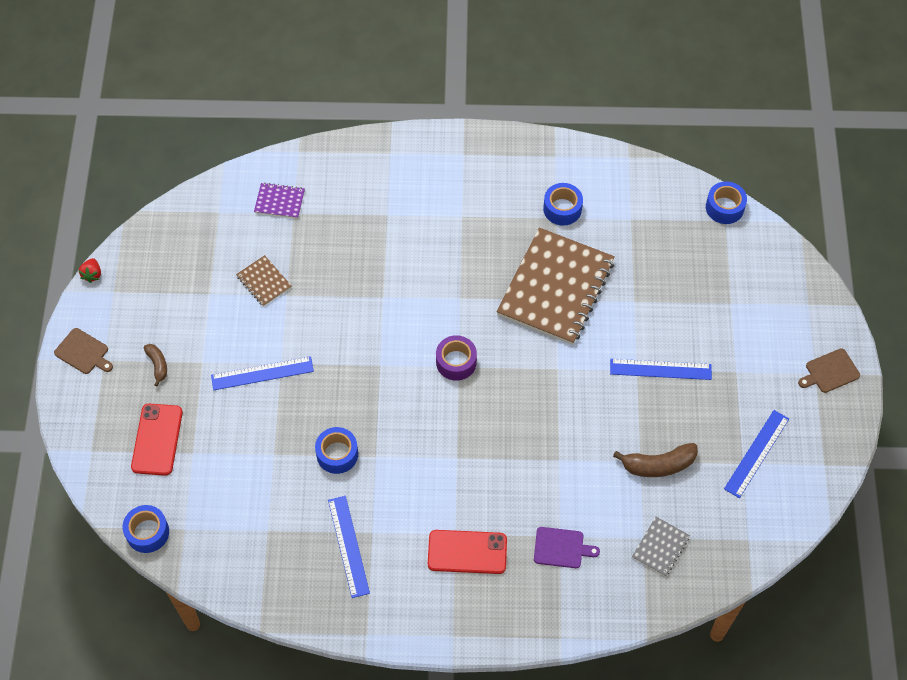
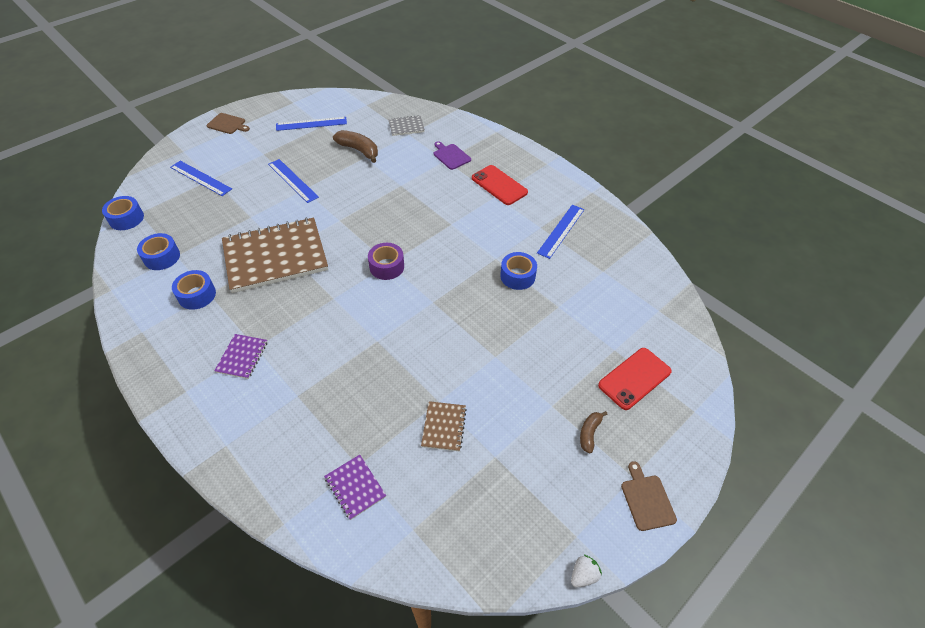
camera: 135 degrees left, 10 degrees down
(92, 274) = (583, 575): red strawberry -> white strawberry
(147, 532) = (687, 326): blue tape -> blue tape (162, 257)
(262, 373) = (515, 360): blue ruler -> blue ruler (201, 178)
(460, 203) = (242, 357): none -> purple notebook

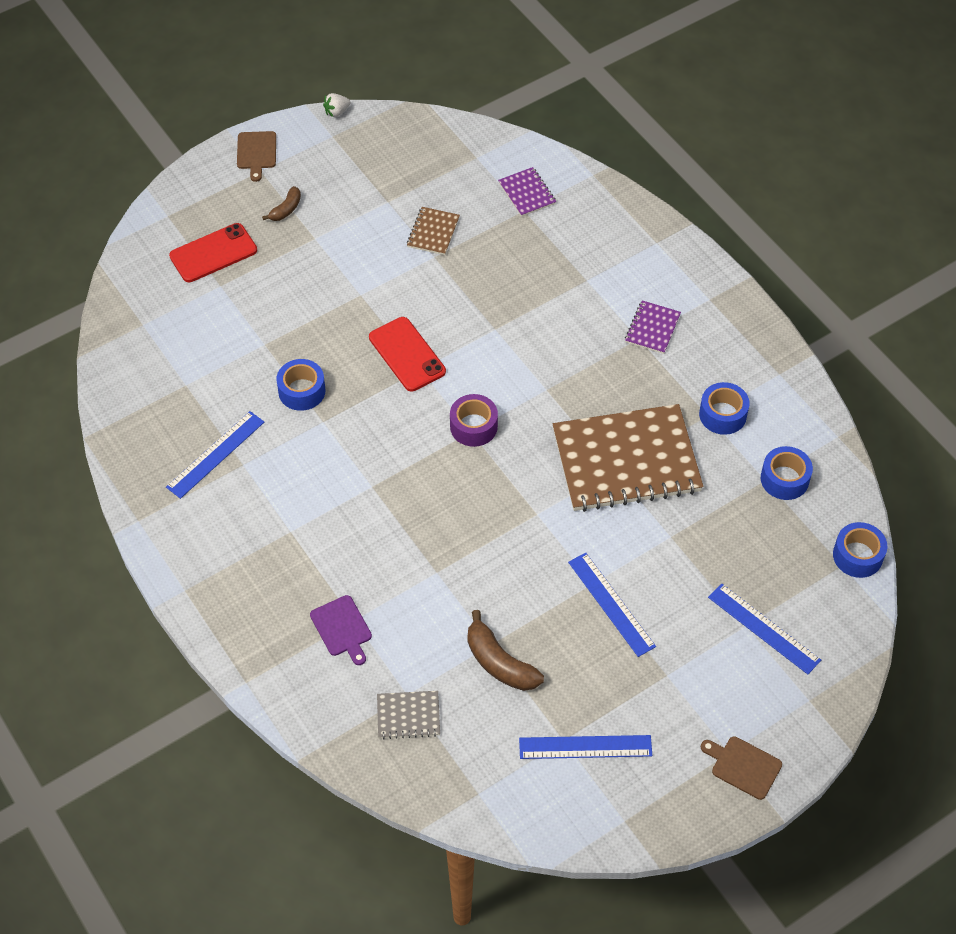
camera: 170 degrees left, 5 degrees up
(499, 185) = (279, 552): red phone -> red phone (407, 354)

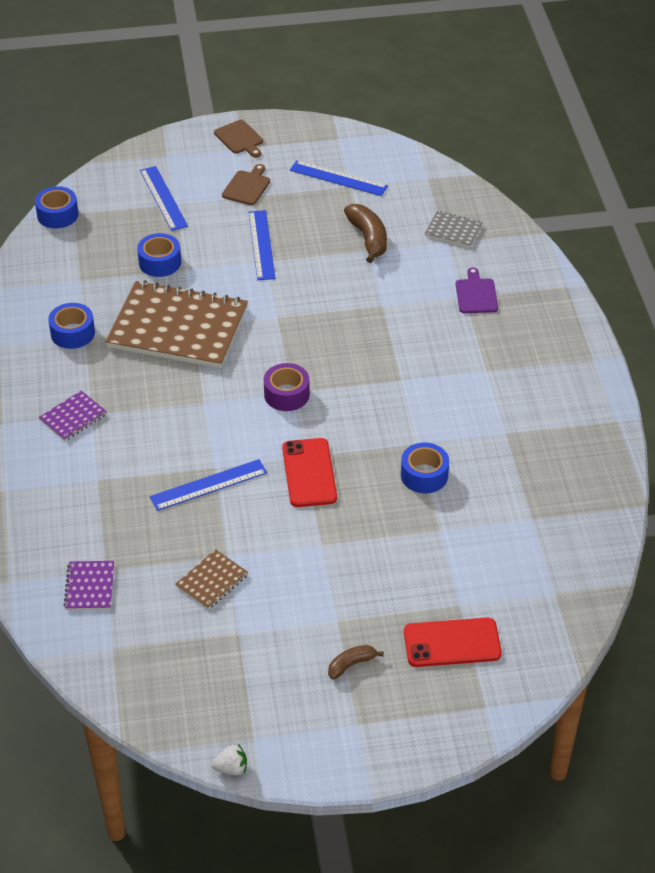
camera: 155 degrees left, 10 degrees down
(216, 454) = (527, 449): blue ruler -> blue ruler (208, 485)
(256, 153) = (351, 749): brown cutting board -> brown cutting board (247, 186)
(784, 479) = (65, 275): blue tape -> blue tape (160, 262)

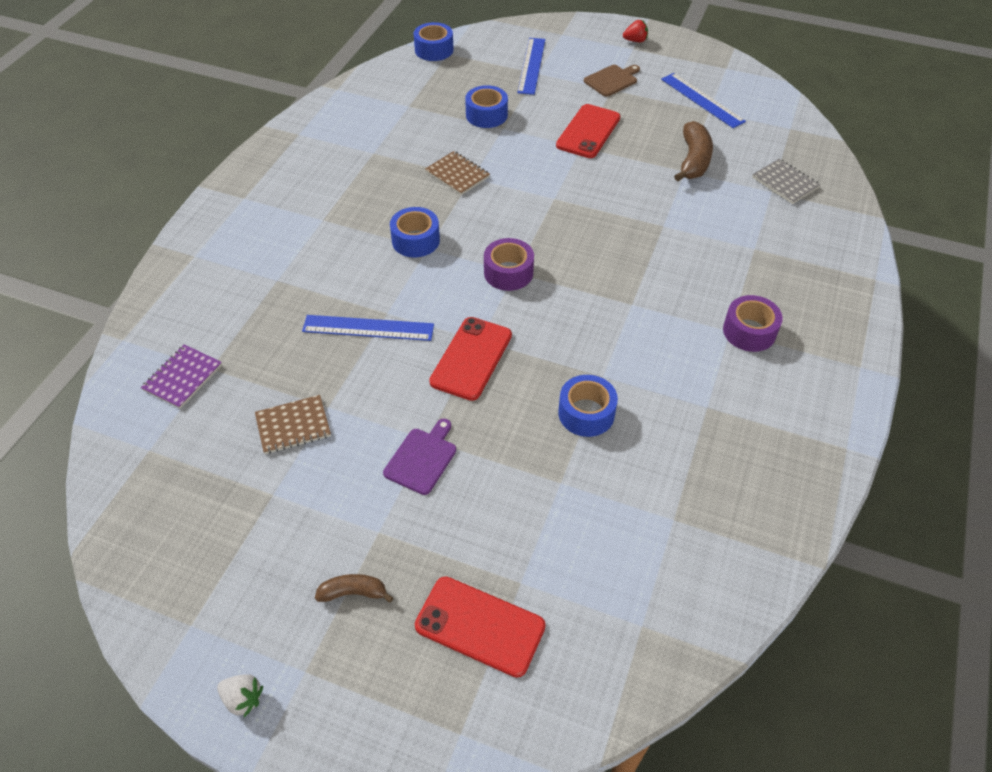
camera: 30 degrees right, 5 degrees up
(72, 333) = (365, 145): blue tape -> blue tape (415, 240)
(73, 417) = (305, 216): purple notebook -> none
(178, 328) = (457, 174): brown notebook -> brown notebook, size x0.43
(231, 768) = (139, 649): white strawberry -> white strawberry (243, 699)
(240, 138) = (635, 41): brown cutting board -> red strawberry
(261, 245) = (588, 131): blue ruler -> red phone
(476, 294) = (769, 250): purple cutting board -> purple cutting board (422, 458)
(501, 365) = (749, 331): none -> purple tape

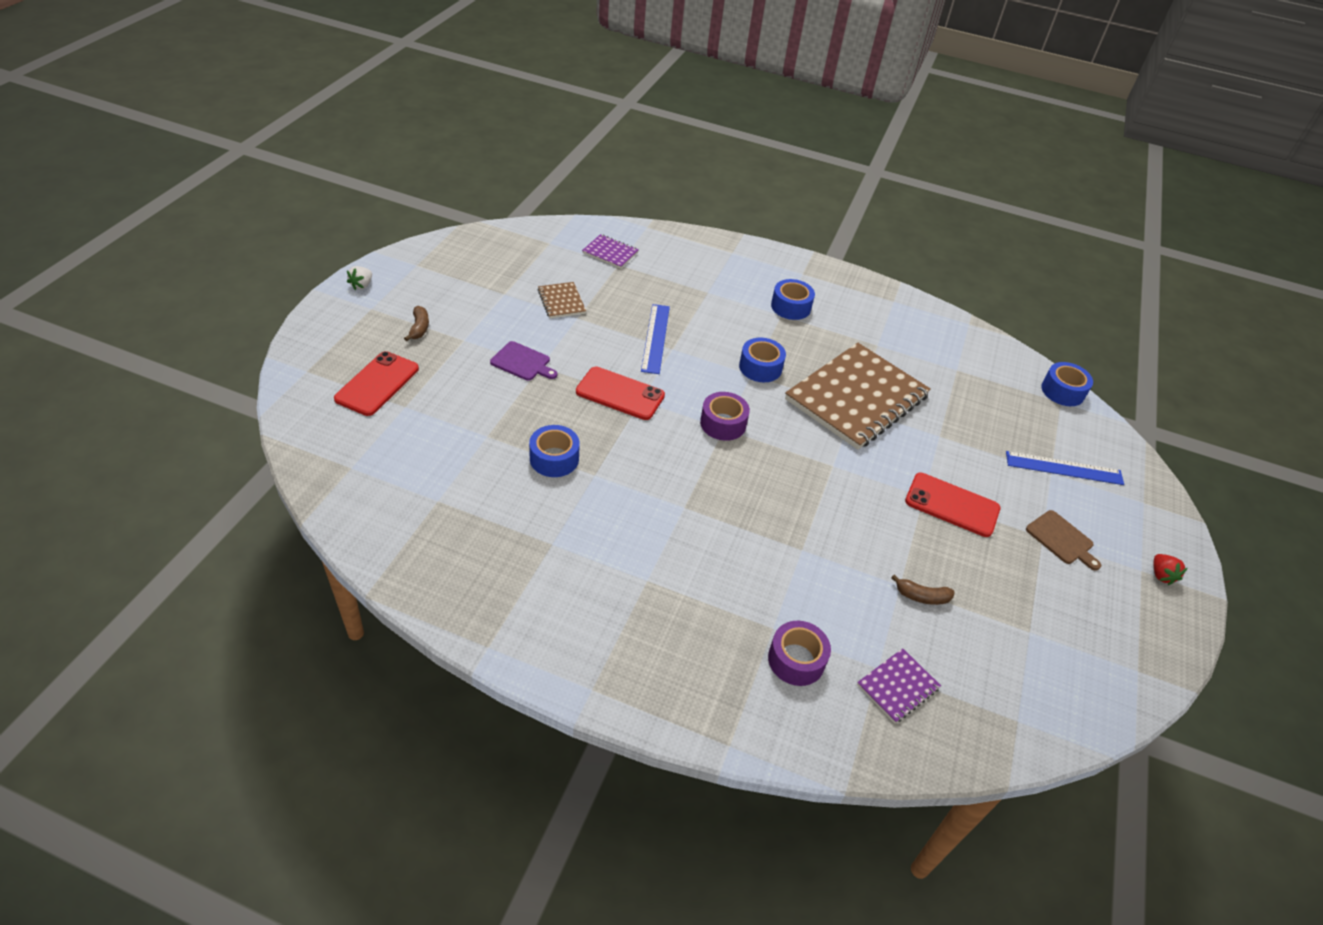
camera: 85 degrees right, 5 degrees down
(457, 174) = (856, 398): brown notebook -> brown notebook, size x2.32
(486, 115) = (958, 424): blue tape -> blue tape (790, 307)
(693, 160) = (922, 596): brown banana -> brown banana, size x0.58
(702, 100) = (1050, 627): blue ruler -> none
(749, 331) = (646, 596): purple tape -> purple tape (796, 660)
(785, 183) = (897, 686): grey notebook -> purple notebook

